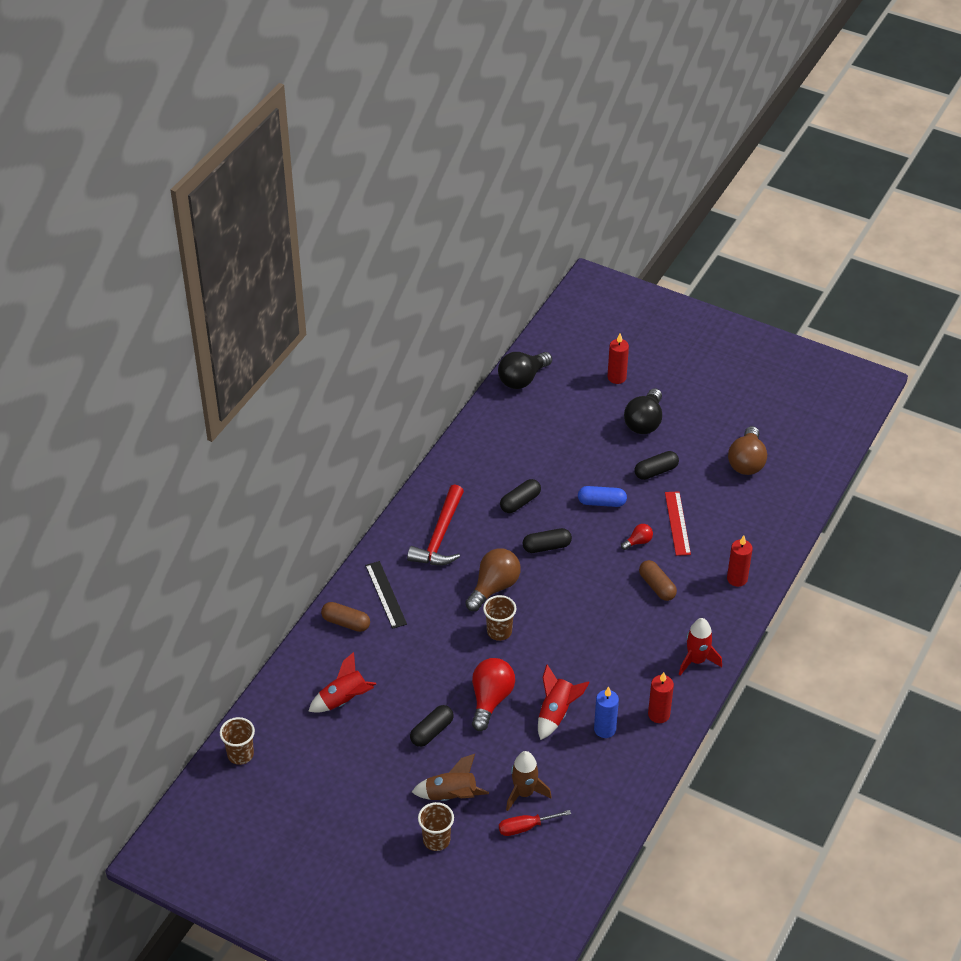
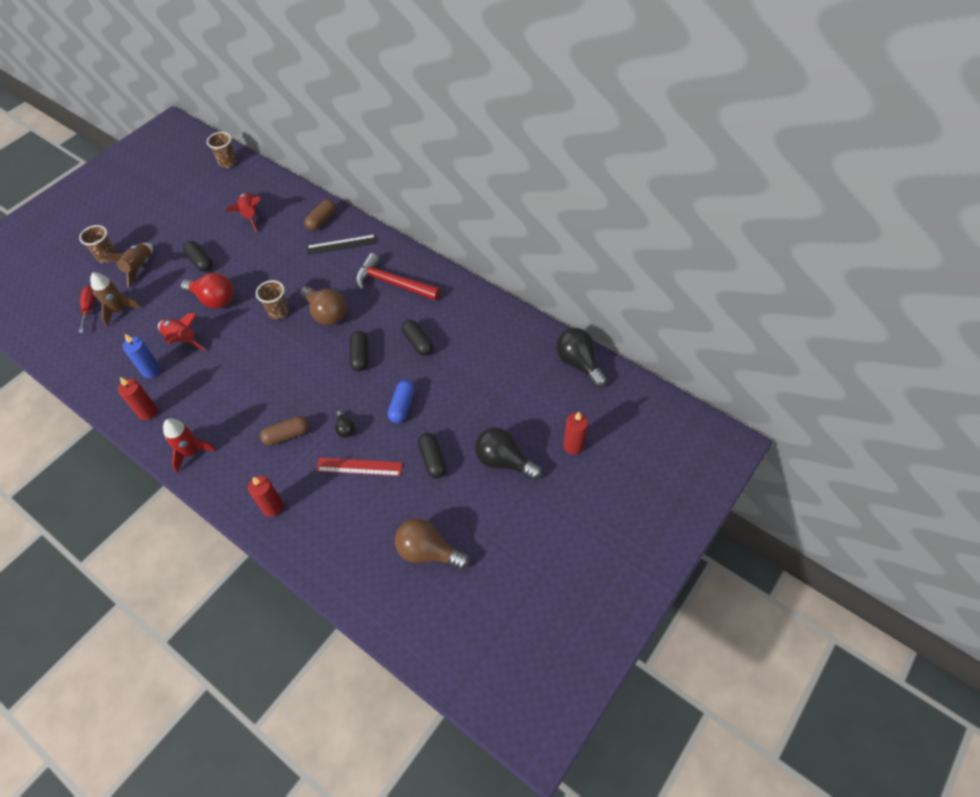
camera: 100 degrees right, 10 degrees up
(638, 542) = (345, 428): red light bulb -> black light bulb

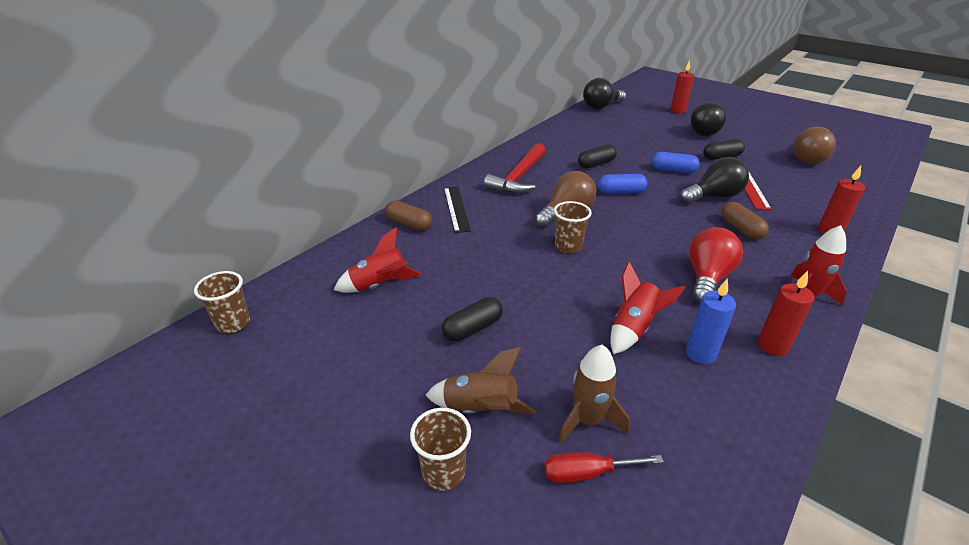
camera: 90 degrees left, 20 degrees down
(214, 299) = (551, 304): red light bulb -> red light bulb (707, 278)
(345, 428) = (713, 196): black light bulb -> black light bulb, size x2.00
(360, 356) = (621, 192): black capsule -> blue capsule

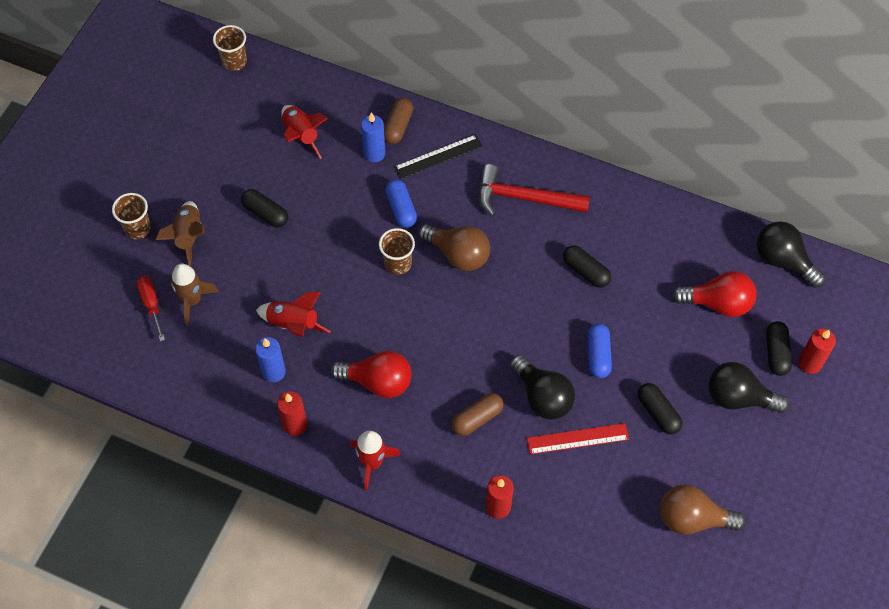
camera: 75 degrees right, 25 degrees up
(432, 241) = (374, 153): none -> blue candle
(621, 192) = (523, 302): blue capsule -> blue capsule (401, 208)
(631, 127) = (718, 303): none -> red light bulb
(670, 117) = (776, 353): none -> black capsule

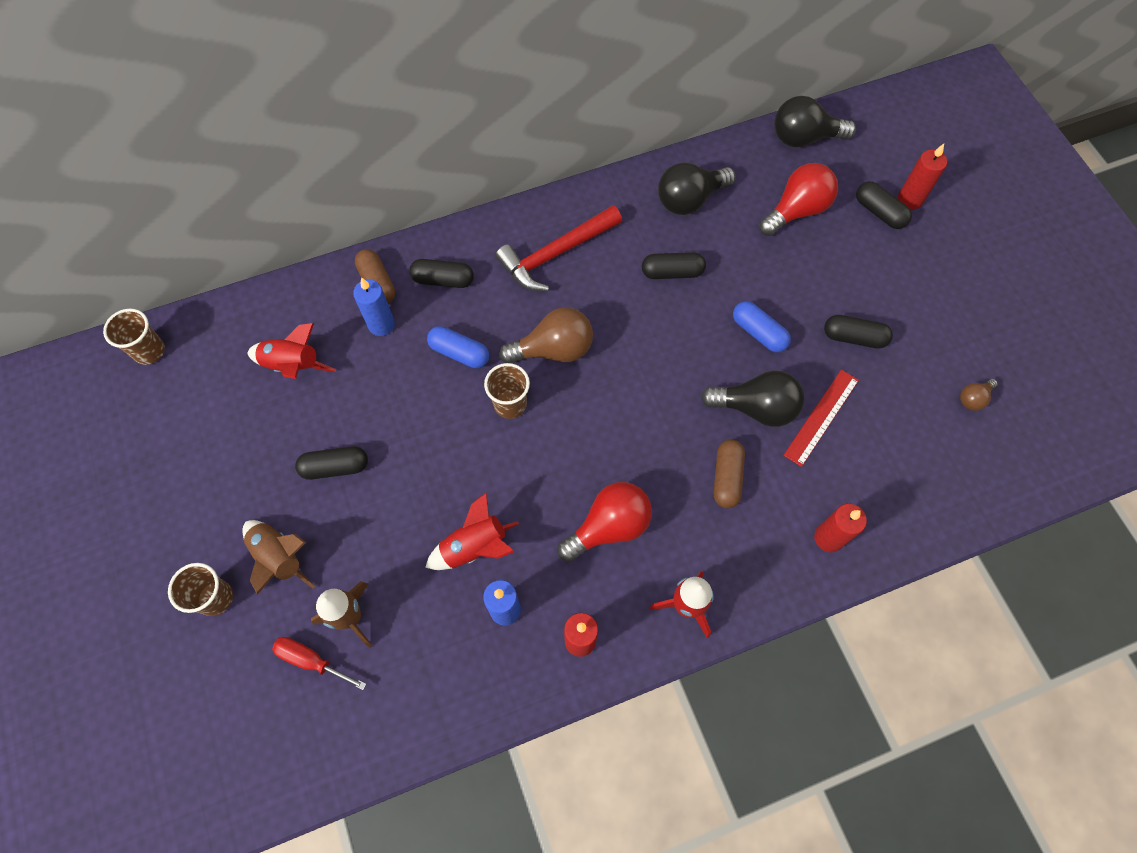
camera: 45 degrees left, 5 degrees up
(438, 157) = (443, 280): black ruler -> black capsule
(692, 518) = (973, 398): brown light bulb -> brown light bulb, size x0.50
(738, 397) = (894, 271): black light bulb -> black light bulb (689, 200)

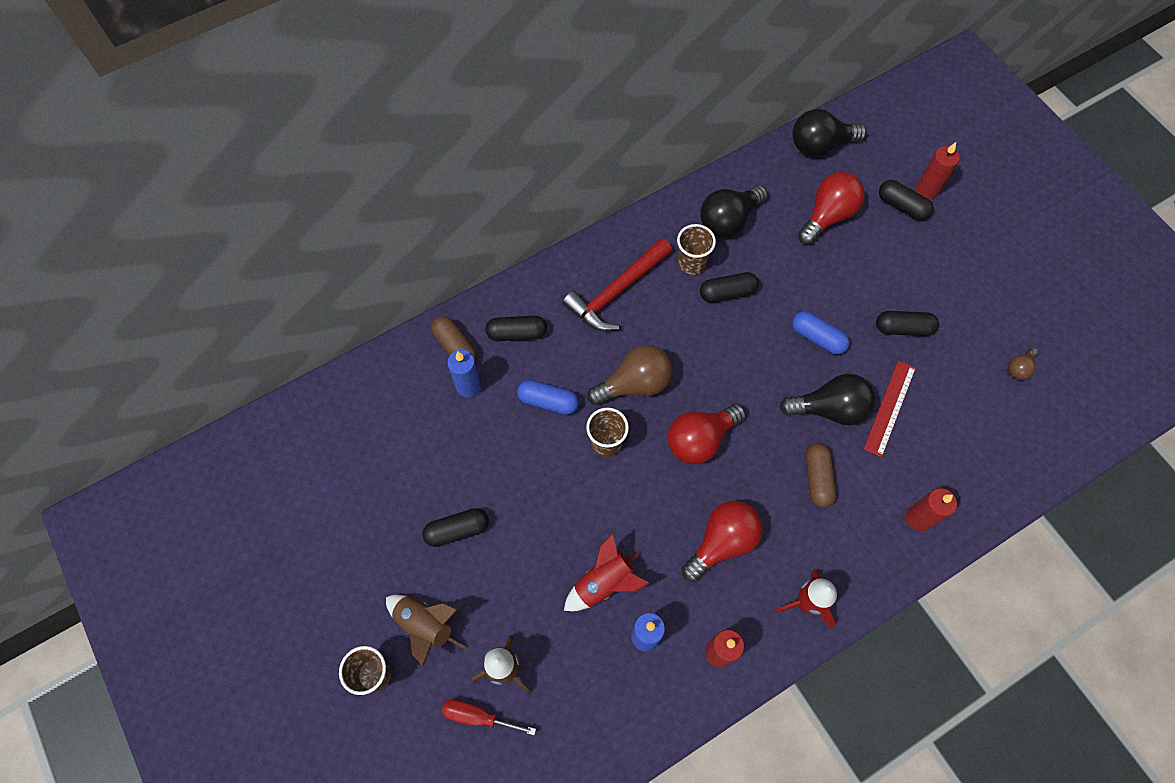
camera: 10 degrees left, 0 degrees up
(149, 351) = (252, 448): brown cup -> brown cup (691, 263)
(293, 365) = (394, 439): red rocket -> none
(610, 417) = (700, 440): none -> red light bulb

